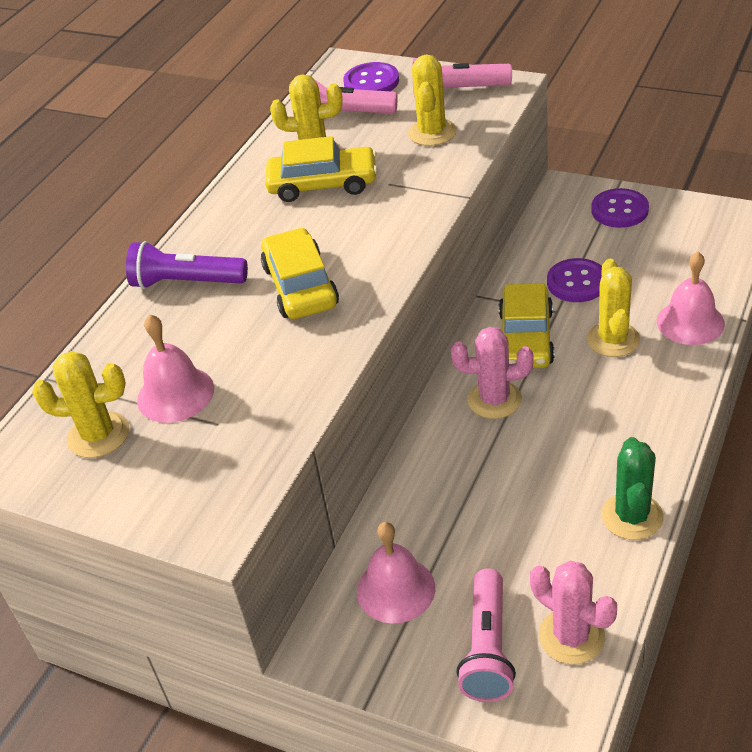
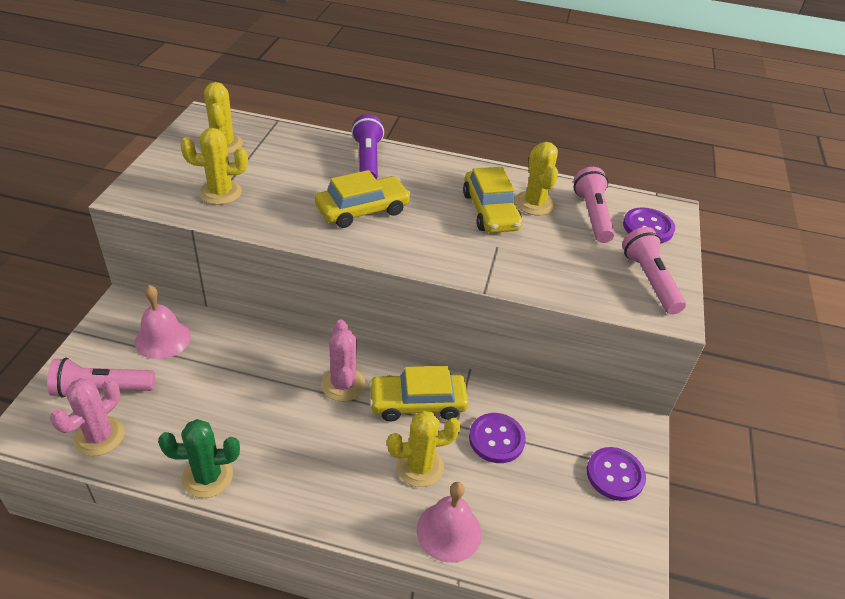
camera: 70 degrees right, 0 degrees up
(175, 394) = (255, 168): pink bell -> none
(432, 132) = (577, 267): yellow cactus -> yellow cactus (220, 192)

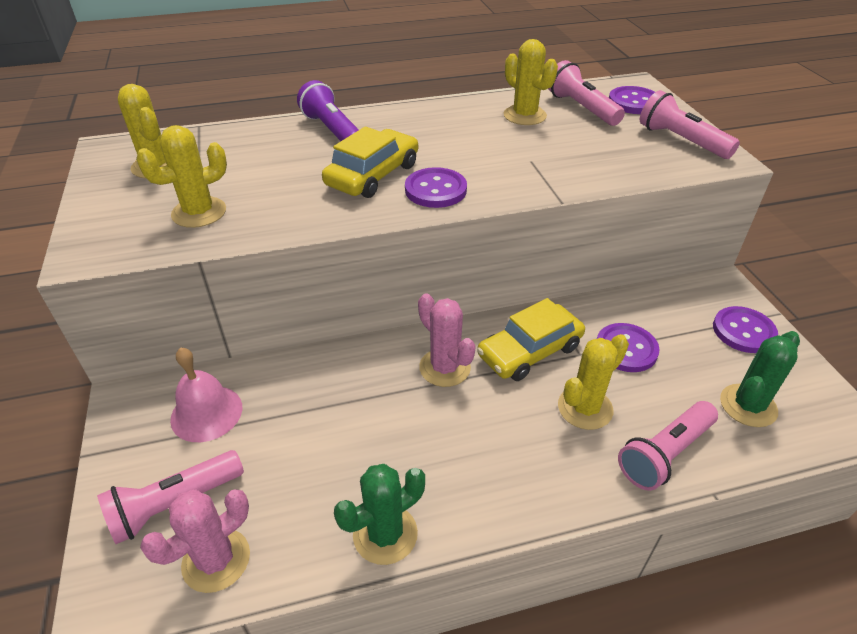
camera: 25 degrees left, 0 degrees up
(99, 436) = (216, 560): pink cactus -> pink cactus turned 45 degrees clockwise
(396, 241) = (435, 190): none -> purple button
(449, 531) = (665, 453): pink bell -> pink flashlight
(490, 211) = (494, 134): yellow car -> none
(554, 533) = (748, 405): none -> green cactus

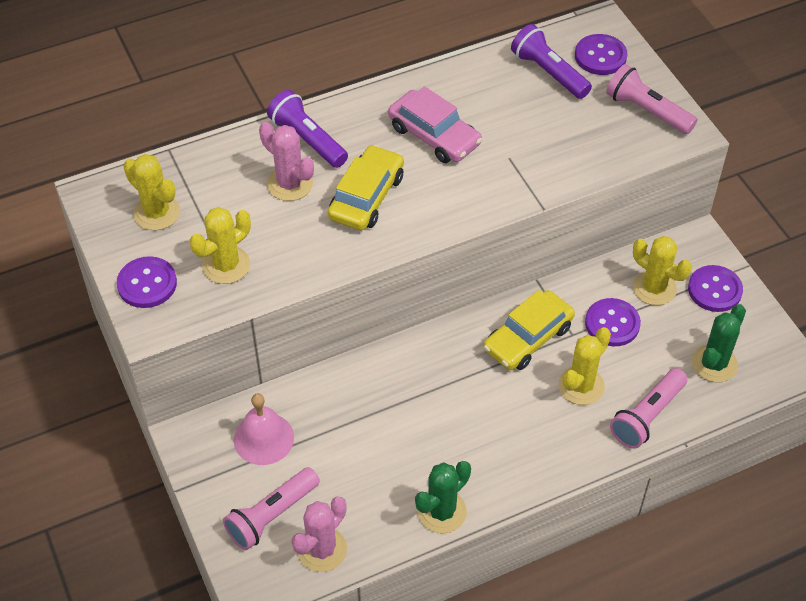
camera: 10 degrees left, 10 degrees up
(435, 190) = (429, 208): purple button -> purple button (147, 284)
(444, 368) = (456, 365): pink cactus -> pink cactus (290, 184)
(457, 139) = (434, 135): none -> pink car
(524, 115) = (494, 91): yellow cactus -> yellow cactus (654, 288)
(581, 108) = (549, 73): pink flashlight -> purple flashlight

